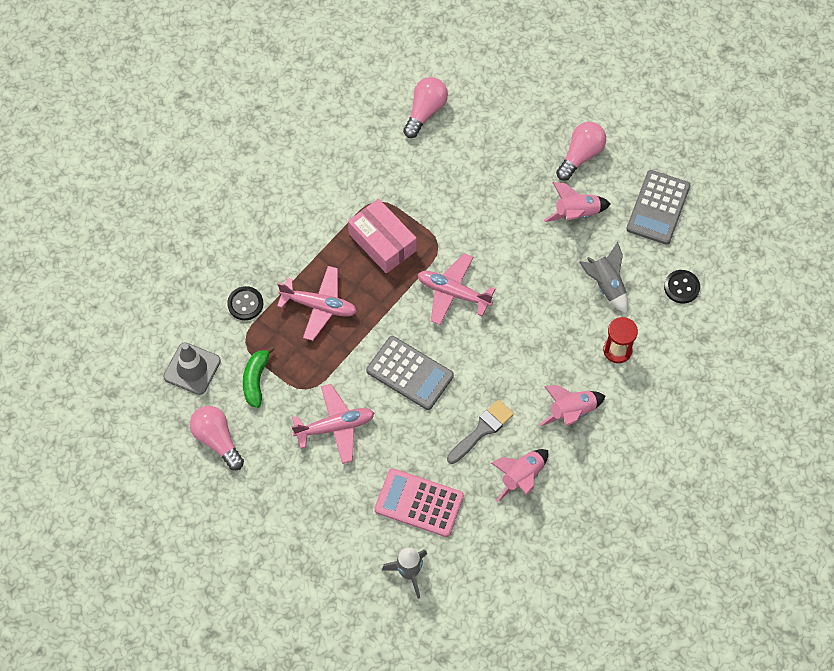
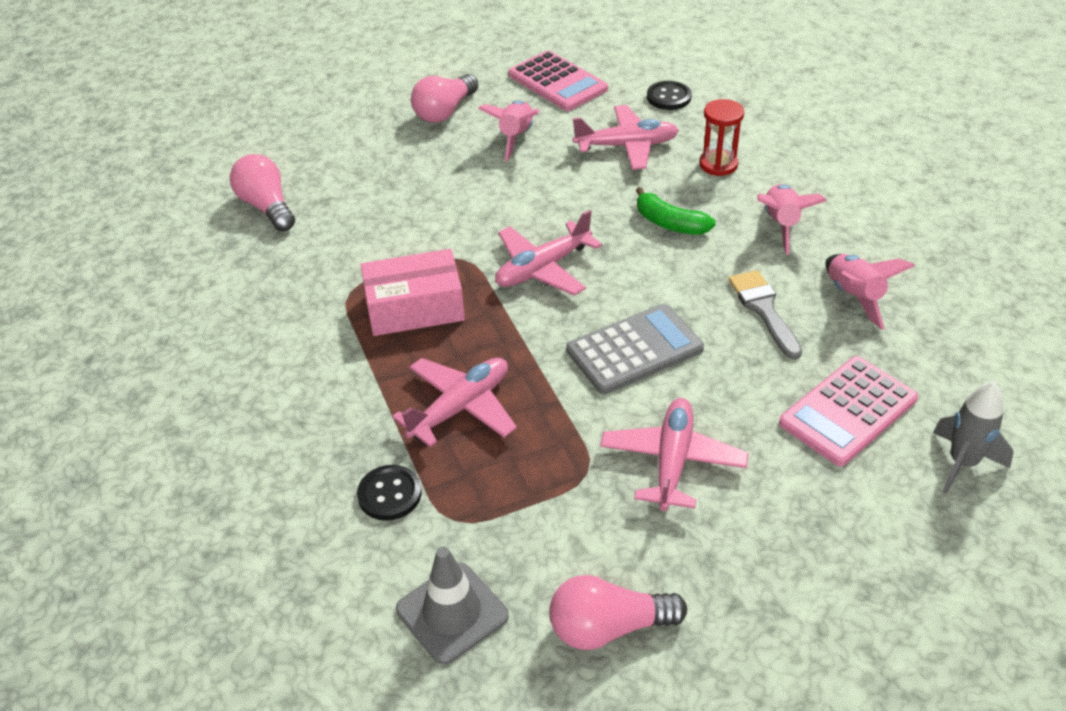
camera: 60 degrees left, 20 degrees down
(256, 380) = (531, 531): green banana -> green banana (670, 223)
(581, 155) = (445, 111): pink light bulb -> pink light bulb turned 120 degrees counterclockwise
(606, 285) = (627, 146): grey rocket -> pink plane
(658, 208) = (557, 82): grey calculator -> pink calculator

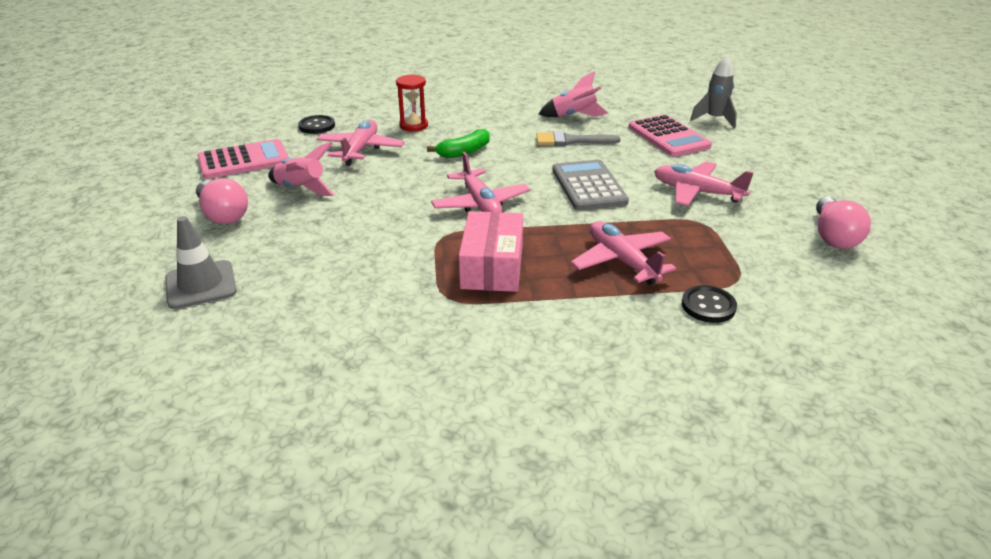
camera: 75 degrees left, 10 degrees down
(267, 207) = (271, 336): pink light bulb -> none
(452, 613) = (826, 293): grey traffic cone -> grey traffic cone (201, 285)
(781, 225) = (493, 121): pink rocket -> none

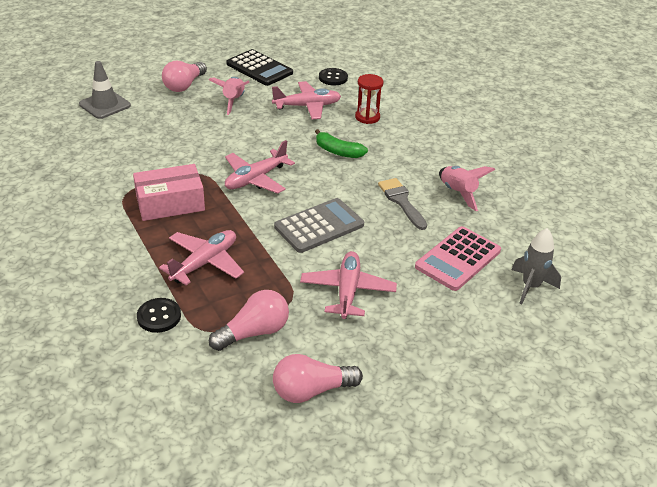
camera: 65 degrees right, 5 degrees up
(243, 160) = (259, 68): pink calculator -> black calculator
(747, 251) = (254, 332): none -> pink light bulb

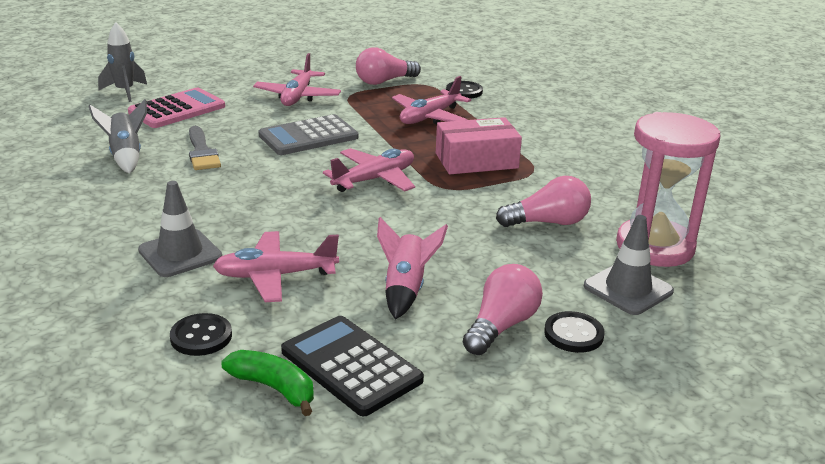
camera: 175 degrees left, 10 degrees down
(69, 131) = (655, 247): none -> pink hourglass
(148, 83) = (573, 334): none -> black button
(311, 390) = (344, 59): pink light bulb -> pink light bulb (548, 222)
(338, 151) = (254, 206): green banana -> green banana (274, 388)
(367, 117) = (180, 253): red hourglass -> grey traffic cone
(458, 193) = (126, 156): pink rocket -> grey rocket

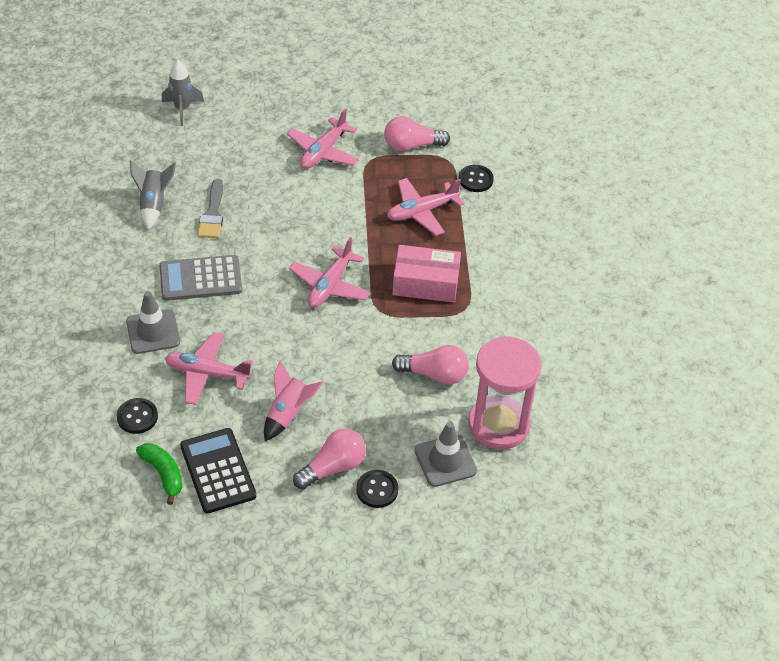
camera: 20 degrees right, 20 degrees up
(177, 109) = (215, 147): pink calculator -> none
(308, 136) = (305, 214): grey calculator -> grey calculator (200, 279)
(374, 179) = (330, 285): pink plane -> pink plane turned 135 degrees clockwise

